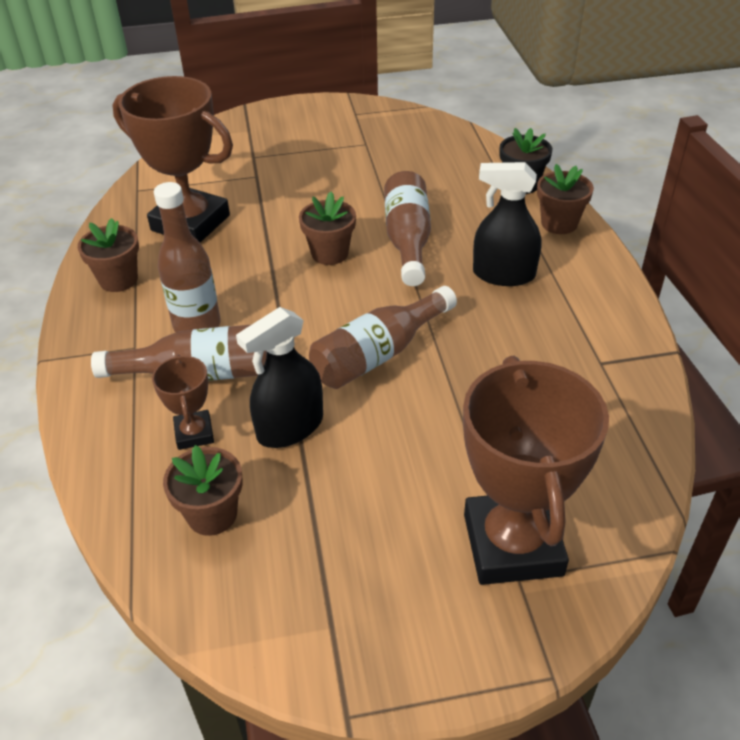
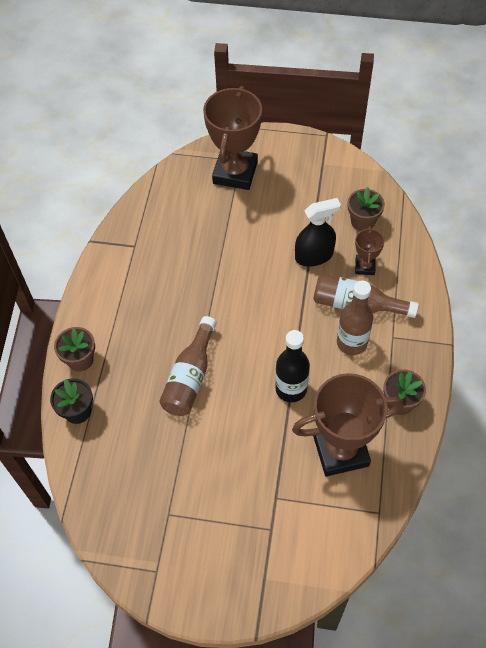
camera: 160 degrees left, 15 degrees up
(190, 223) = (340, 450): brown trophy -> brown trophy turned 60 degrees counterclockwise
(270, 259) = (291, 389): none -> black bottle
(330, 253) = (248, 381): brown flower pot -> none
(378, 354) = (250, 287): brown bottle -> none
(503, 274) = (146, 325): black spray bottle -> none

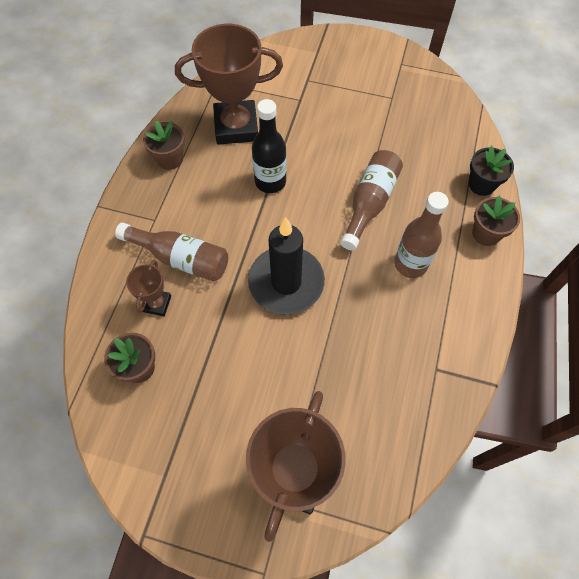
camera: 175 degrees left, 5 degrees up
(260, 295) = (286, 282): none -> black candle
(314, 256) = (213, 326): black spray bottle -> none
(351, 343) = (198, 219): brown bottle -> brown bottle (410, 264)

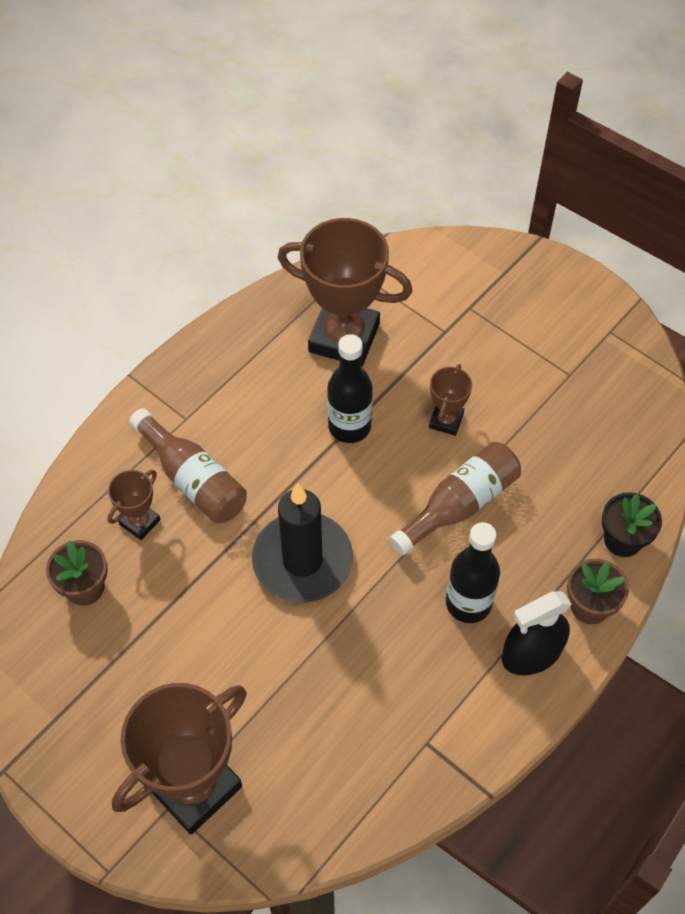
camera: 25 degrees right, 5 degrees down
(170, 159) = (241, 348): brown flower pot -> none
(331, 154) = (446, 420): none -> brown trophy
(410, 264) = (468, 603): brown bottle -> black bottle
(468, 280) = (531, 654): none -> black spray bottle

